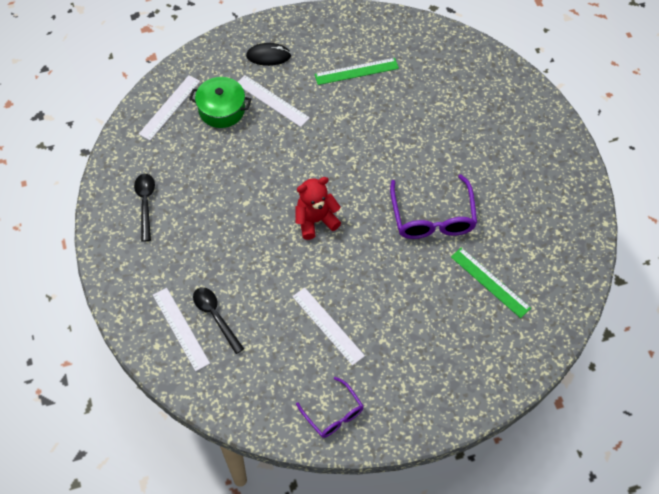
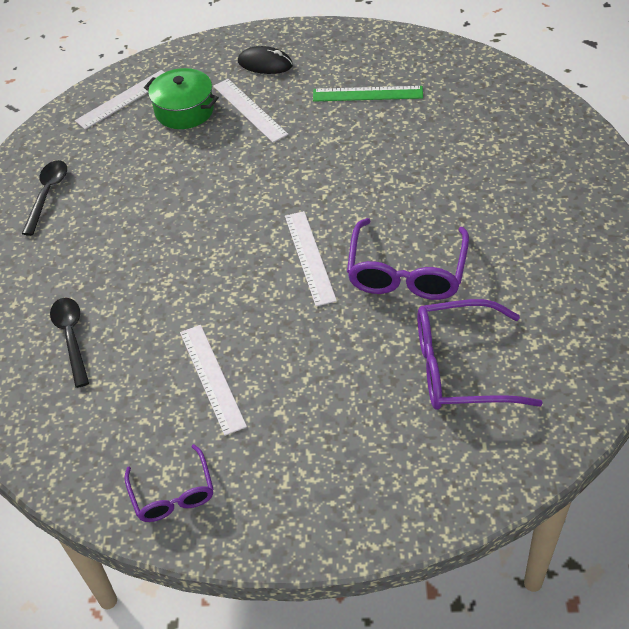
camera: 20 degrees right, 10 degrees down
(180, 328) = (21, 343): white ruler -> white ruler (309, 257)
(315, 220) = (248, 249): red teddy bear -> none
(490, 282) = (460, 367): green ruler -> purple glasses

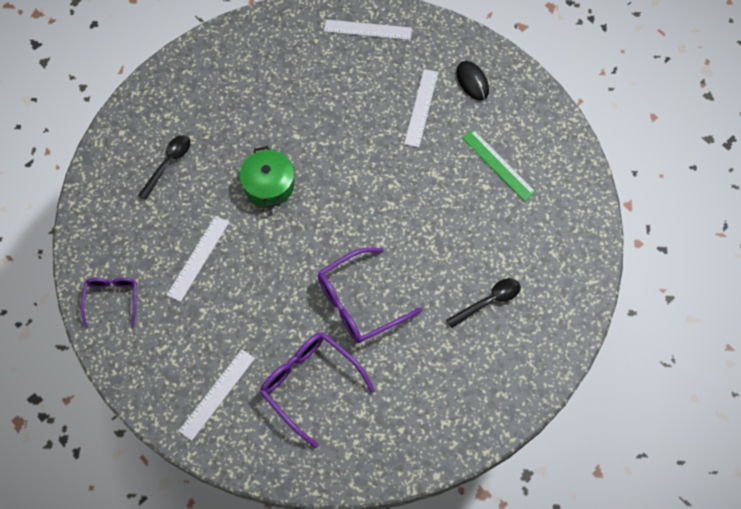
camera: 45 degrees right, 15 degrees up
(47, 194) = (256, 59): black spoon -> black spoon (489, 301)
(173, 494) = (112, 299): purple glasses -> purple glasses turned 150 degrees clockwise
(184, 110) = (388, 71): green pot -> green pot (269, 185)
(309, 257) = (326, 240): white ruler -> white ruler (217, 394)

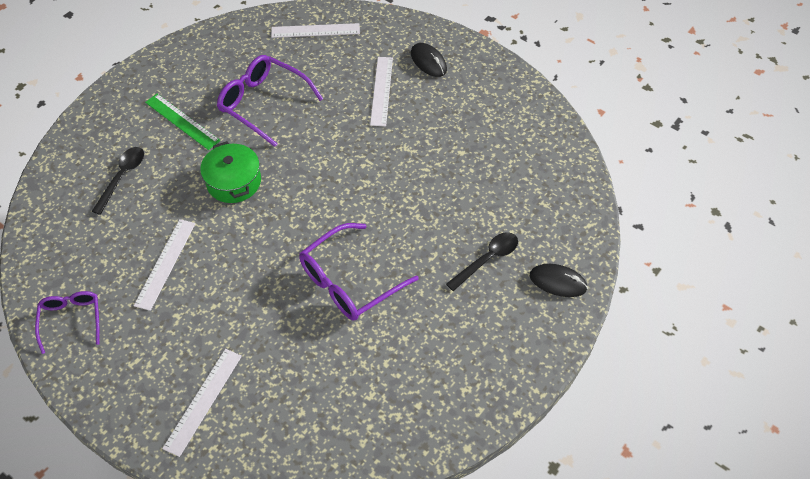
camera: 10 degrees left, 10 degrees down
(310, 384) = (308, 373): purple glasses -> purple glasses (263, 103)
(498, 164) = (470, 131): green ruler -> green ruler (182, 121)
(549, 334) = (558, 282): none -> black mouse

